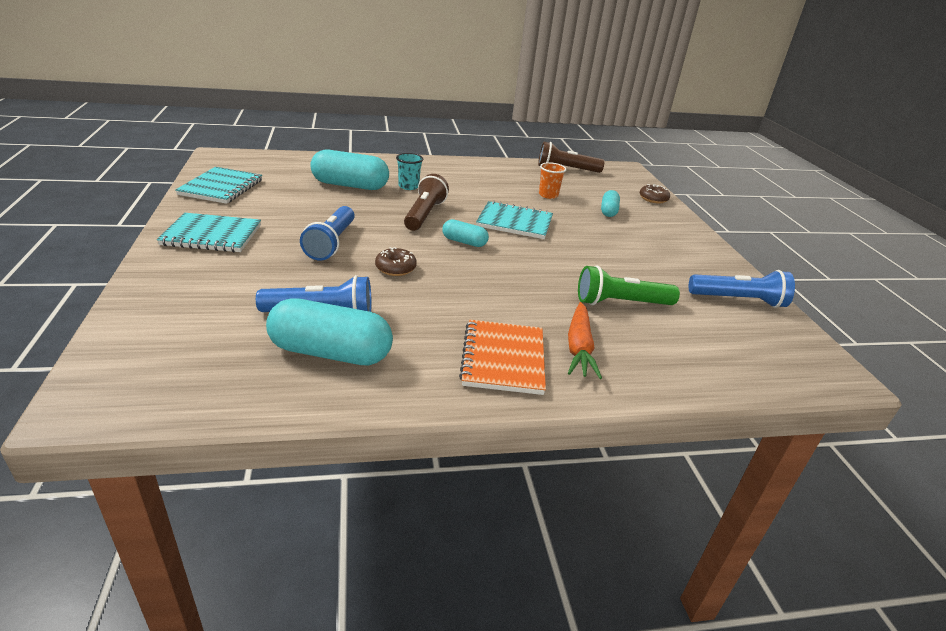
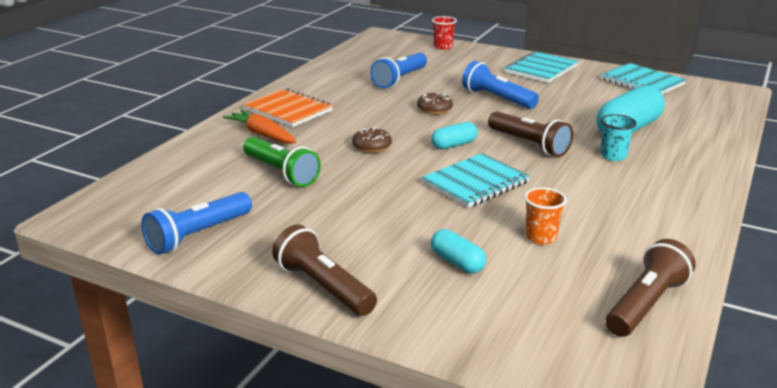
camera: 130 degrees right, 5 degrees down
(141, 319) = (443, 47): none -> red cup
(330, 352) = (358, 75): turquoise capsule -> none
(621, 303) = (281, 173): green flashlight -> green flashlight turned 105 degrees clockwise
(653, 199) = (468, 335): brown donut -> brown donut (372, 147)
(692, 239) = (323, 287): none -> brown flashlight

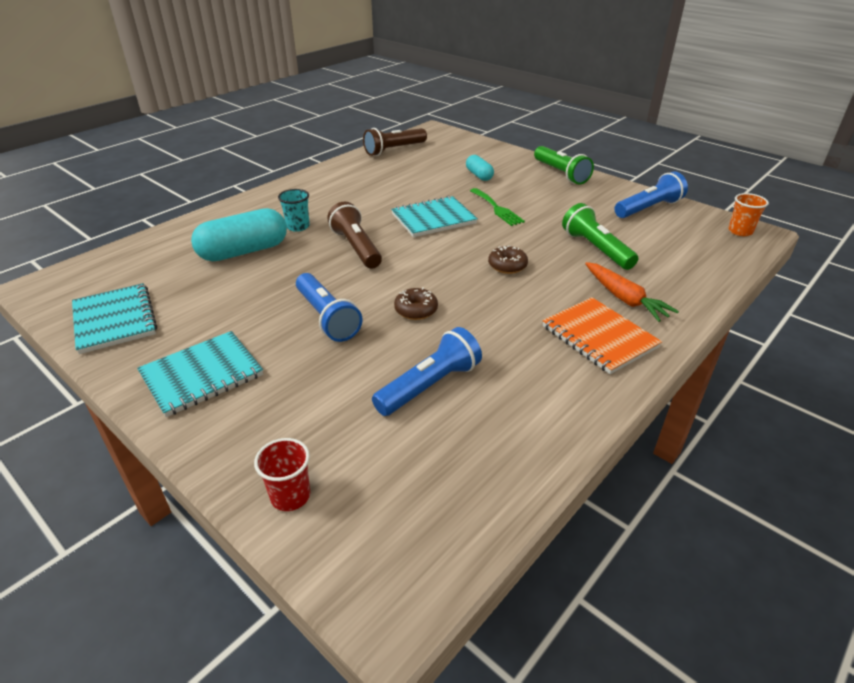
camera: 165 degrees left, 10 degrees up
(323, 287) = (561, 174): brown flashlight -> green flashlight
(405, 207) = (497, 208): none -> green fork
(454, 145) = (426, 257): turquoise capsule -> none
(541, 237) = (418, 181): orange cup -> orange cup (740, 231)

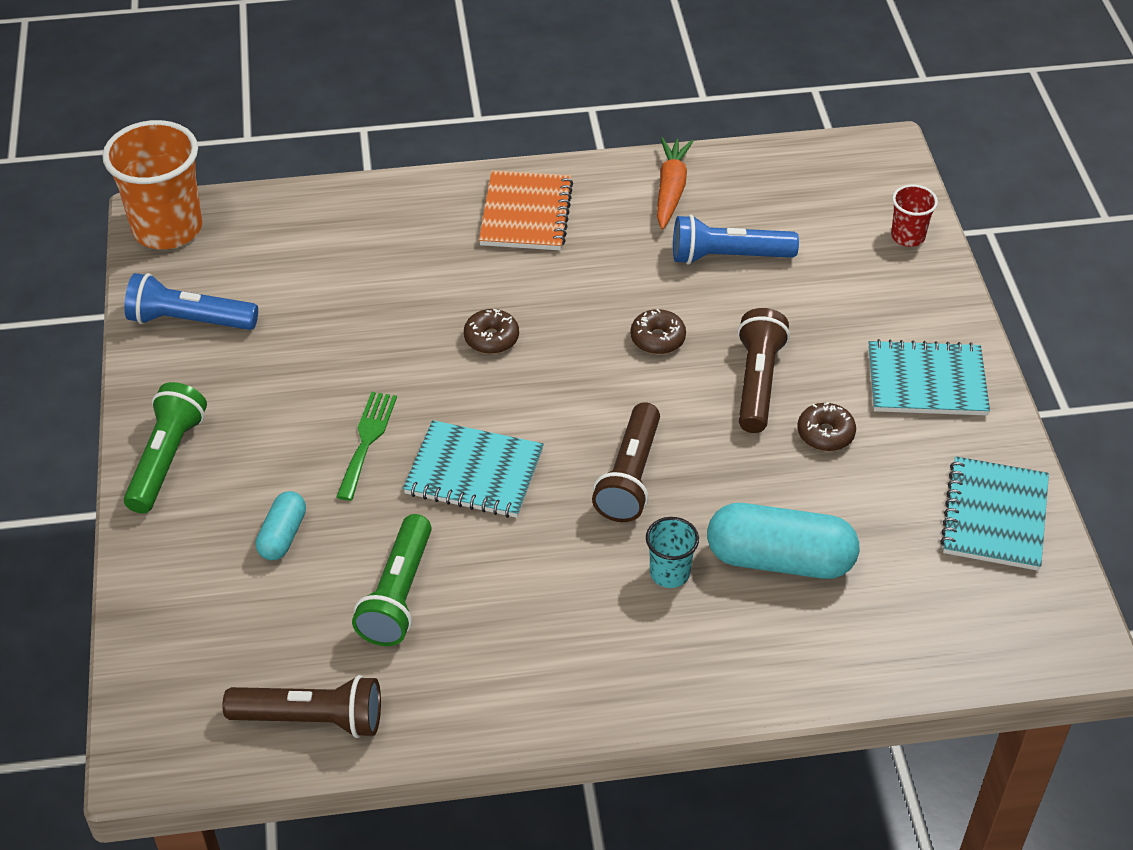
camera: 140 degrees left, 10 degrees up
(258, 312) = (825, 434): none -> brown donut
(327, 318) = (757, 382): blue flashlight -> brown flashlight
(596, 249) = (362, 302): green flashlight -> green flashlight (398, 594)
(624, 299) = (439, 232): orange carrot -> orange carrot (670, 190)
(740, 231) = (167, 229): orange cup -> orange cup, size x2.06

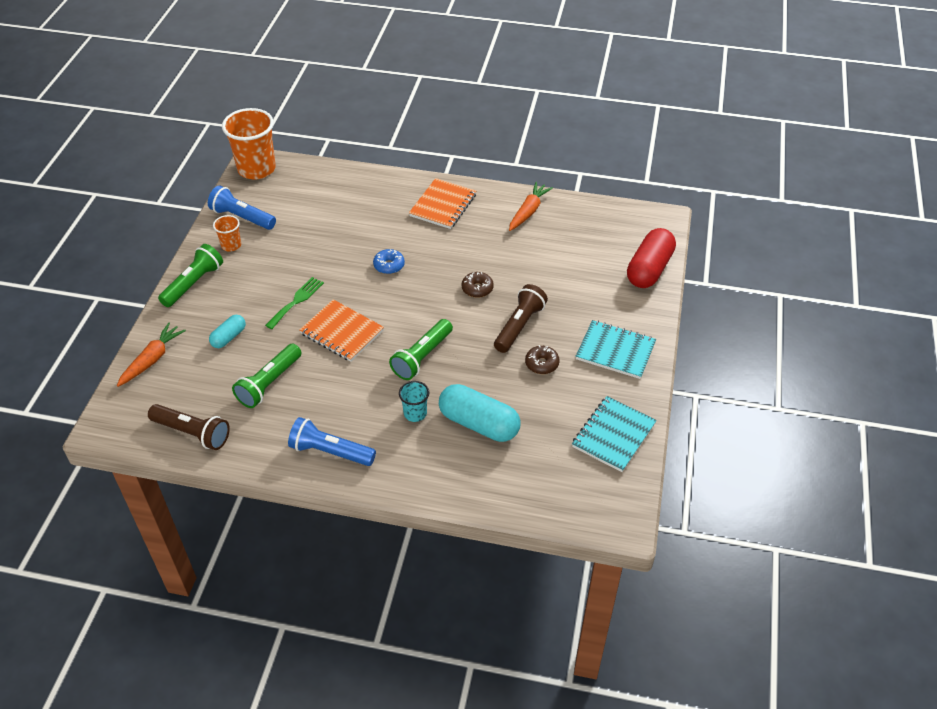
camera: 20 degrees right, 0 degrees up
(166, 613) = (152, 359): none -> orange carrot
(197, 374) = (231, 245): none -> orange cup
(474, 472) = (342, 332): turquoise notebook -> orange notebook
(491, 338) = (389, 265): brown donut -> blue donut
(630, 476) = (422, 357): brown flashlight -> green flashlight
(728, 256) = (540, 255): blue flashlight -> blue flashlight (330, 452)
(907, 236) = (649, 269): red cup -> red capsule

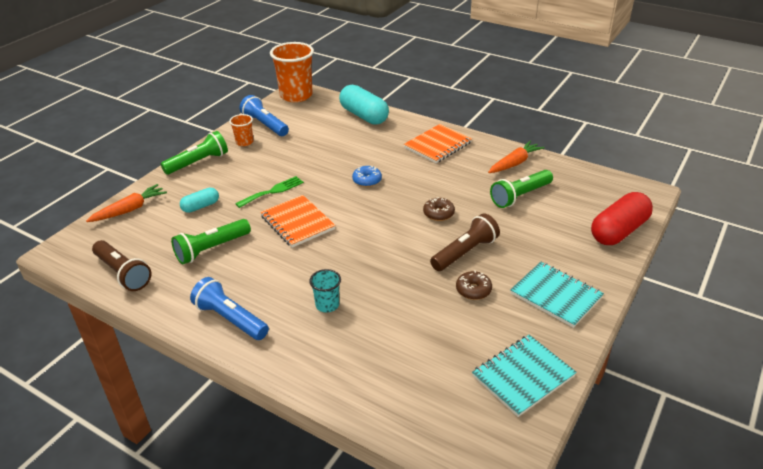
camera: 20 degrees right, 10 degrees down
(422, 357) = (359, 258): green flashlight -> green flashlight (520, 196)
(479, 423) = (385, 329): turquoise capsule -> turquoise capsule (364, 116)

